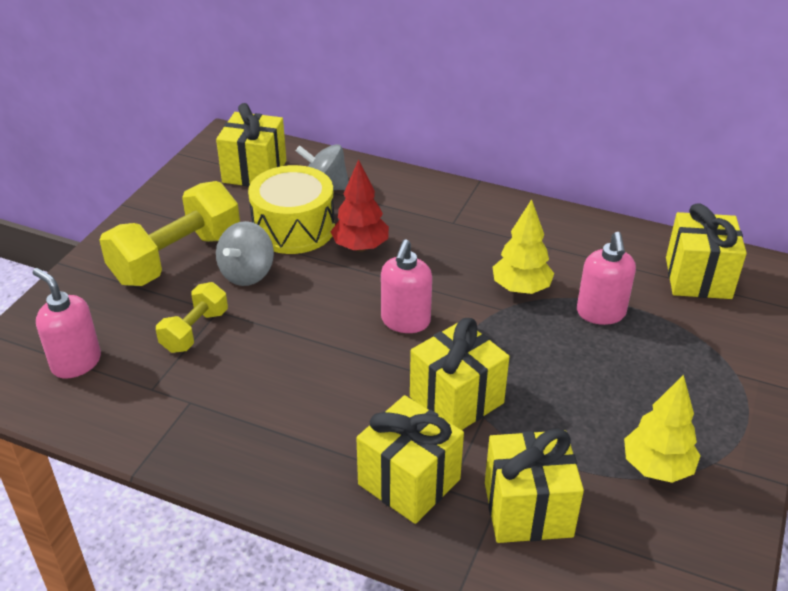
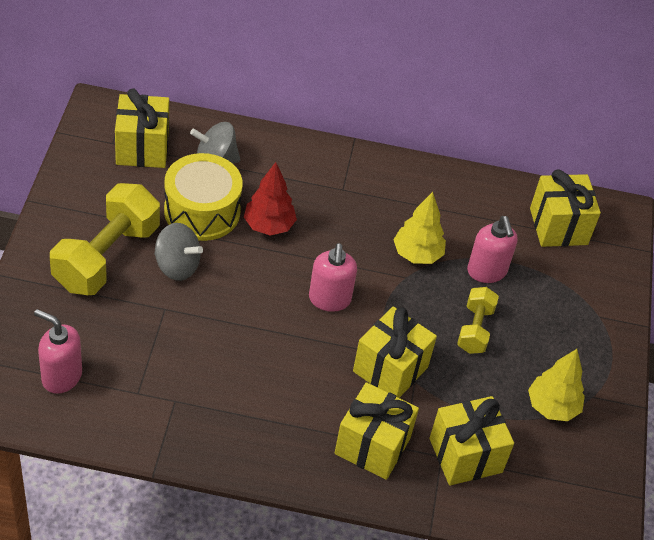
camera: 20 degrees left, 10 degrees up
(195, 331) = (153, 331): yellow dumbbell -> yellow dumbbell (474, 329)
(247, 273) = (177, 266): grey spinning top -> grey spinning top turned 75 degrees counterclockwise

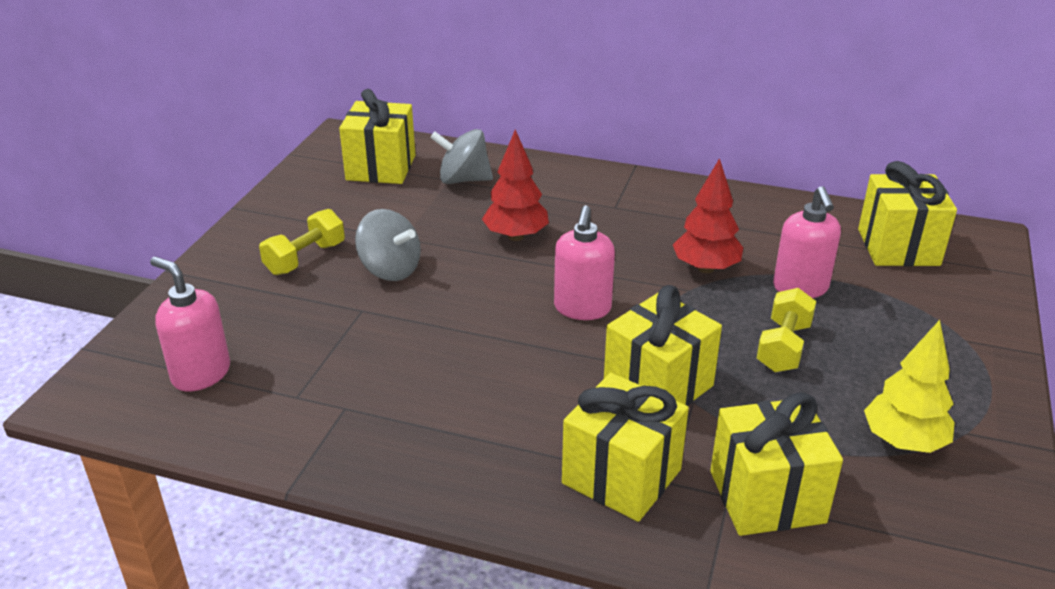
camera: 15 degrees right, 15 degrees down
(106, 257) = (305, 258): yellow dumbbell -> yellow dumbbell, size x0.54
(202, 211) = (436, 221): yellow drum -> none
(417, 254) = (705, 268): yellow tree -> red tree

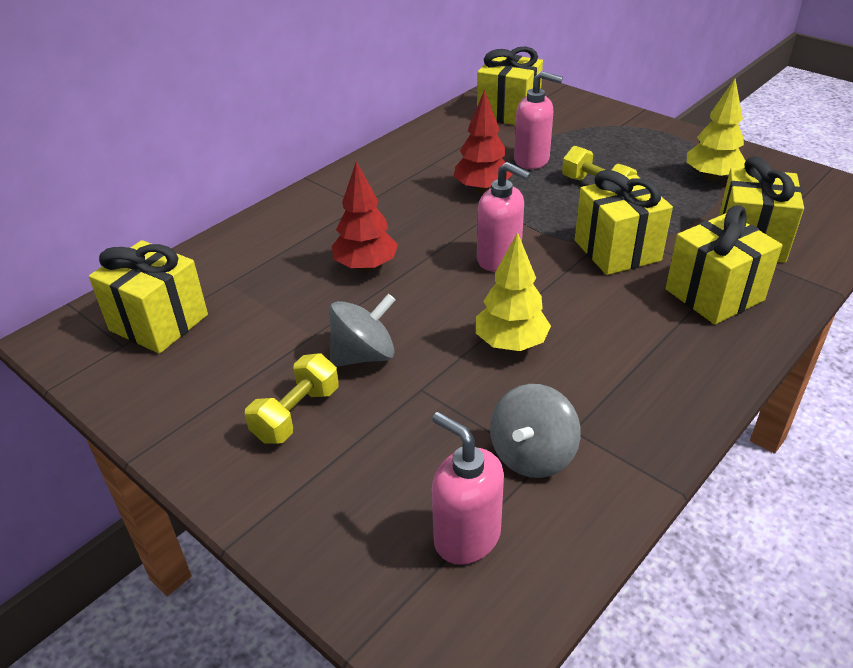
camera: 65 degrees left, 5 degrees up
(201, 374) = (466, 537): pink soap dispenser -> pink soap dispenser turned 75 degrees clockwise
(305, 258) = (296, 414): yellow dumbbell -> yellow dumbbell turned 60 degrees clockwise
(449, 345) = (511, 344): none -> yellow tree
(463, 179) = (238, 273): grey spinning top -> grey spinning top (532, 455)

